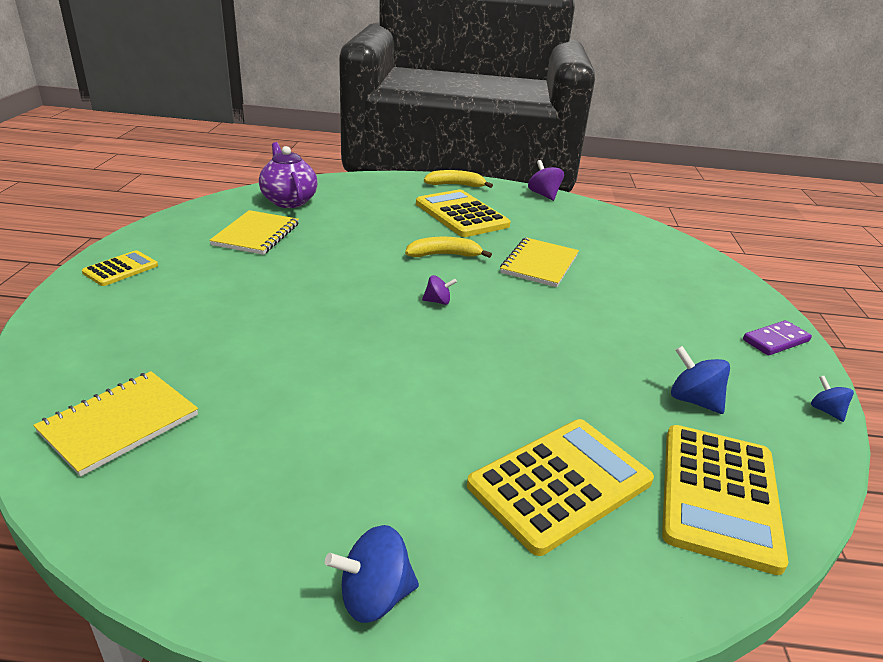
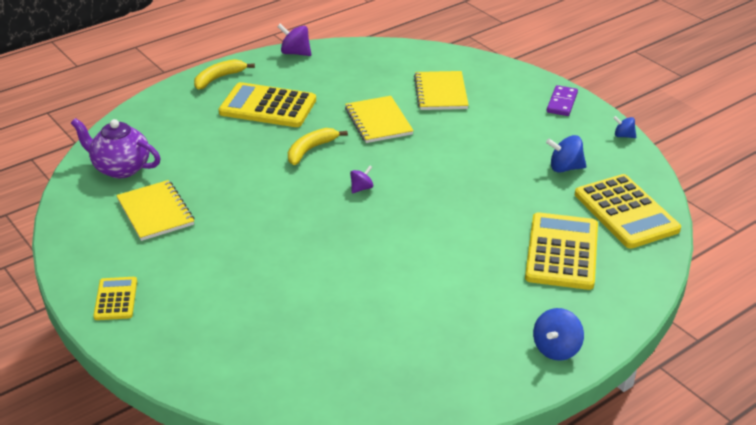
camera: 40 degrees left, 5 degrees up
(119, 424) = (321, 374): yellow notebook -> yellow notebook (441, 92)

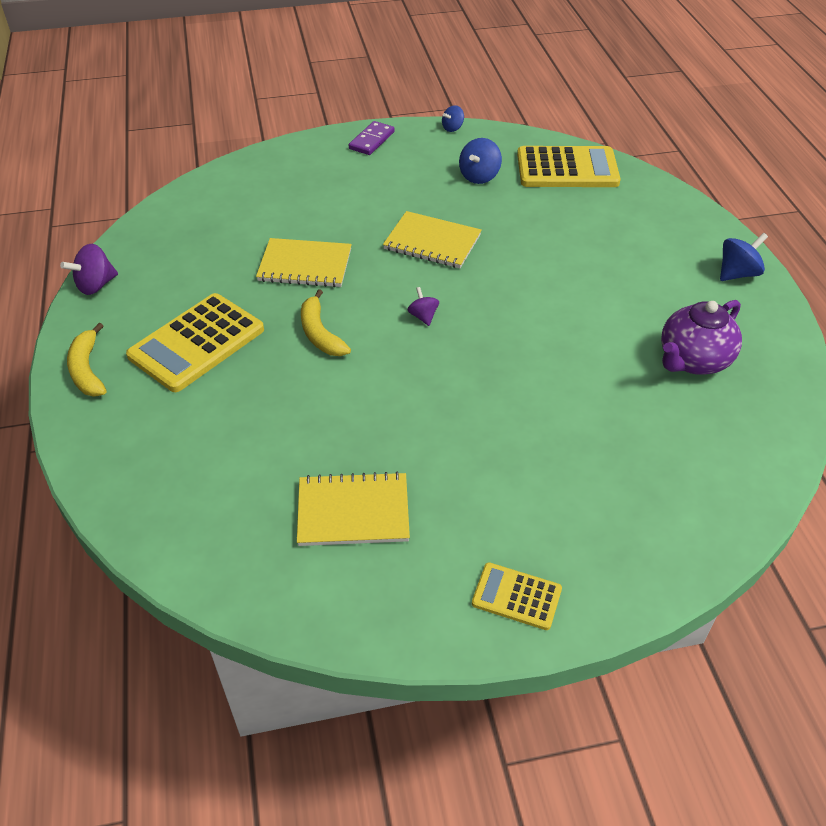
camera: 65 degrees left, 10 degrees up
(120, 168) = (223, 526): purple teapot -> purple teapot (693, 361)
(441, 92) = (287, 205): yellow notebook -> yellow notebook (432, 242)
(556, 349) = (737, 273): blue spinning top -> blue spinning top turned 90 degrees counterclockwise
(561, 252) = (604, 223): yellow calculator -> none
(562, 103) = (372, 140): purple domino -> purple domino turned 75 degrees clockwise

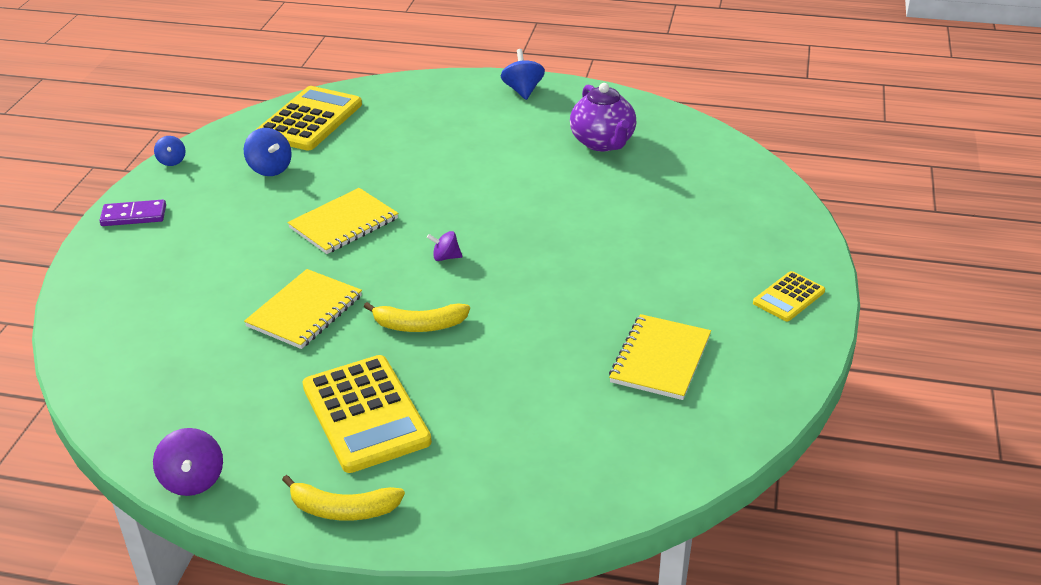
camera: 65 degrees left, 10 degrees down
(372, 140) = (134, 216): purple domino -> purple domino turned 60 degrees counterclockwise

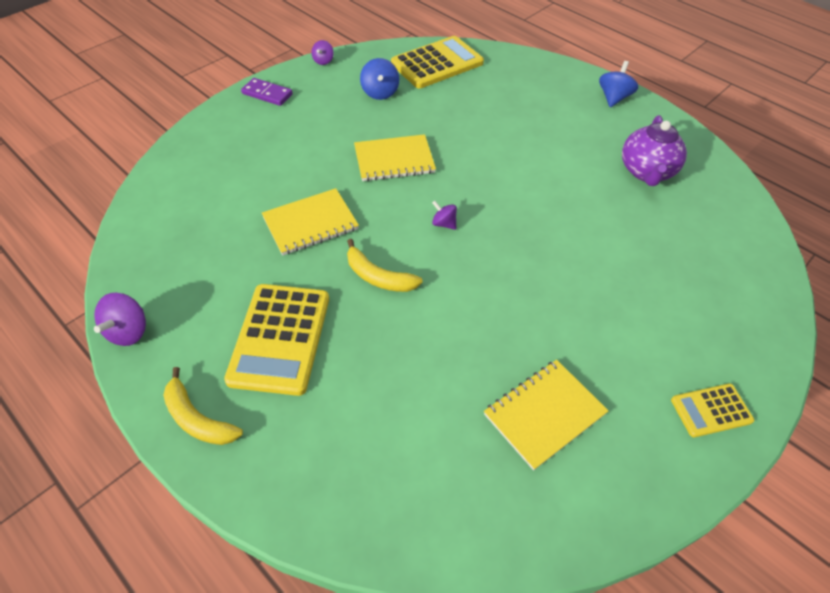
camera: 30 degrees right, 15 degrees up
(172, 161) = (323, 61): blue spinning top -> purple spinning top

